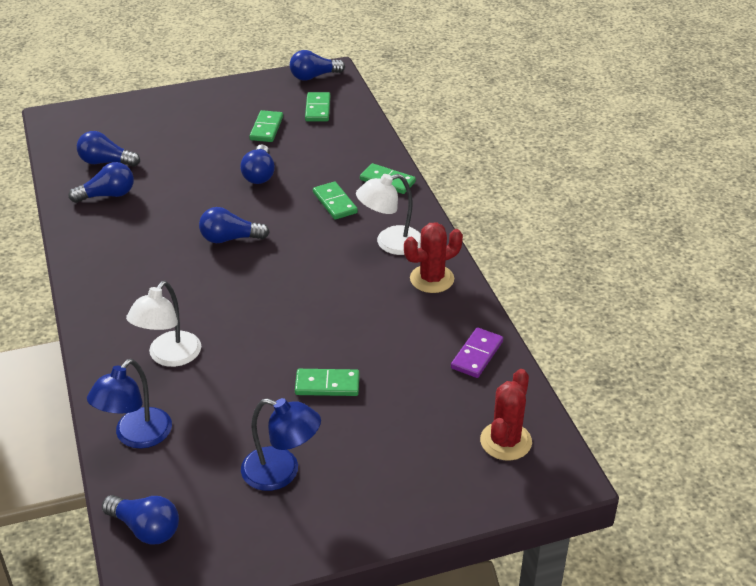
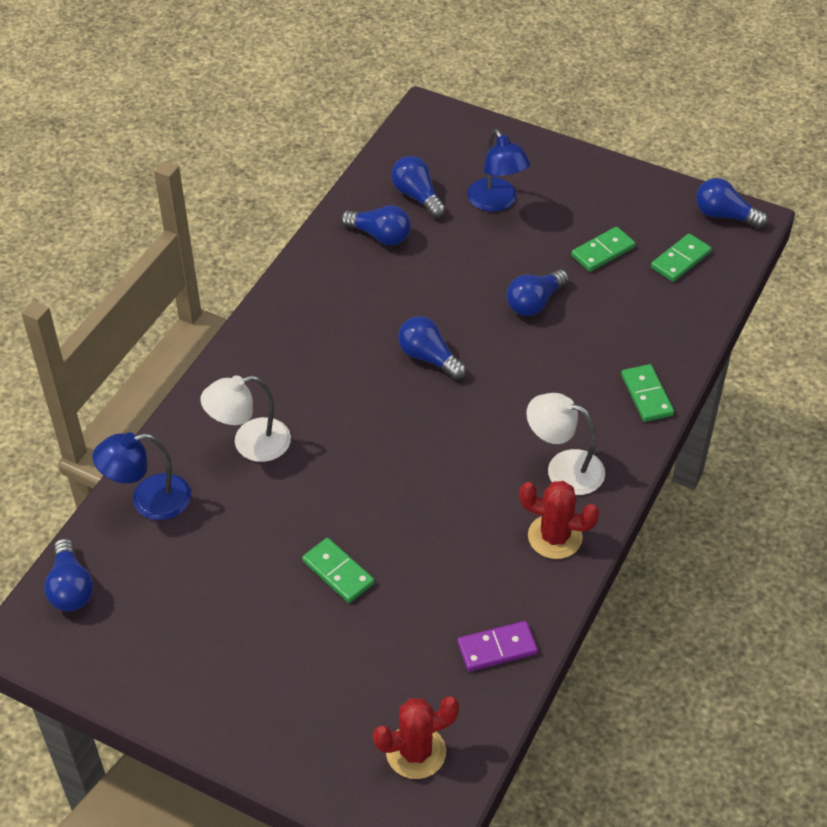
camera: 45 degrees right, 10 degrees up
(281, 472) = (212, 623): blue lamp -> blue lamp (496, 202)
(335, 203) = (566, 385): green domino -> none

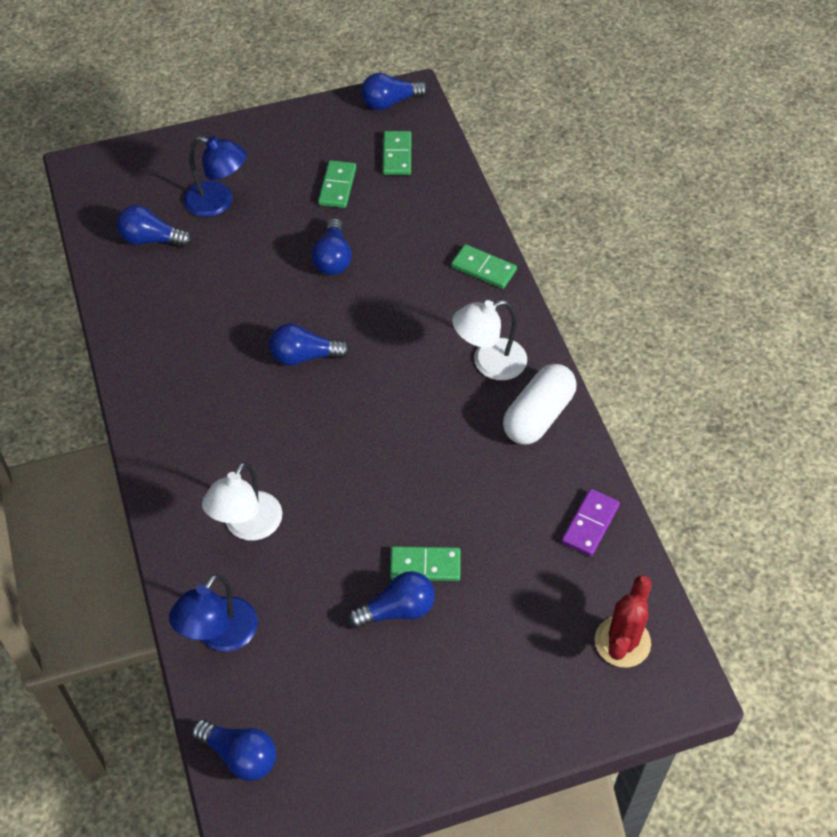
camera: 45 degrees left, 5 degrees up
(380, 235) = (158, 290): blue light bulb -> blue light bulb (397, 610)
(555, 537) = (538, 416): red cactus -> white capsule

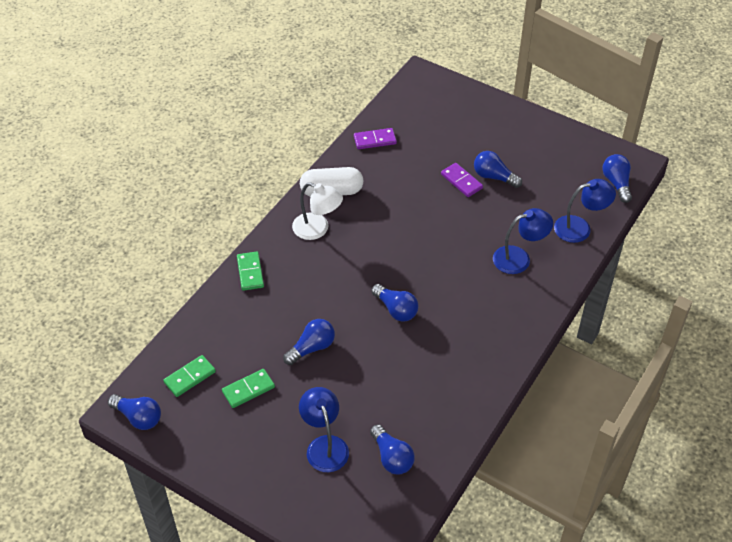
camera: 130 degrees left, 5 degrees down
(247, 526) = (519, 258): white lamp -> blue lamp
(425, 565) = (461, 181): green domino -> purple domino
(622, 642) = (422, 101): red cactus -> none

